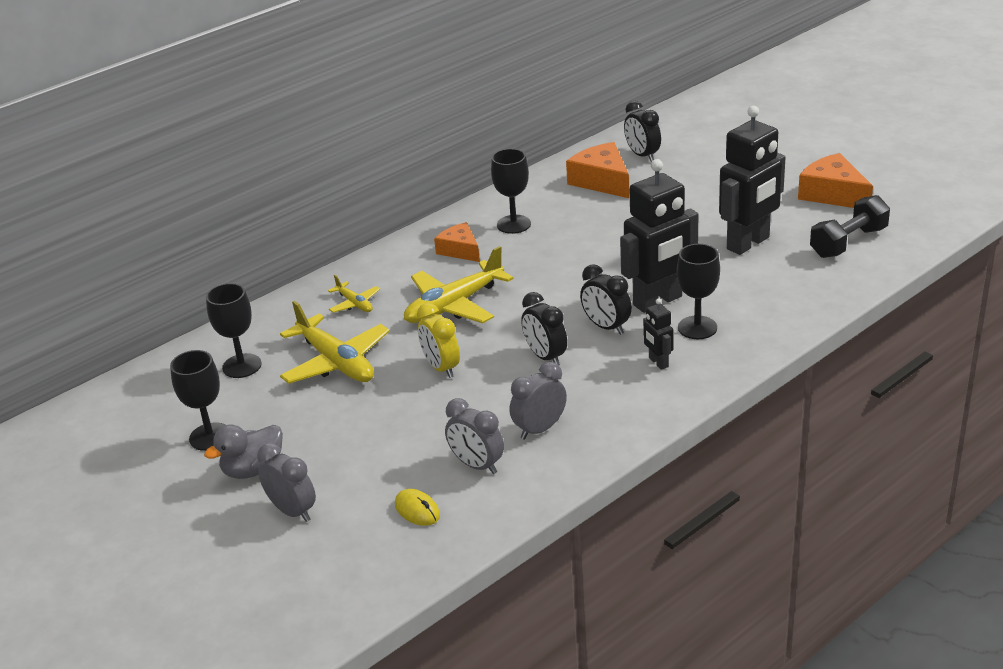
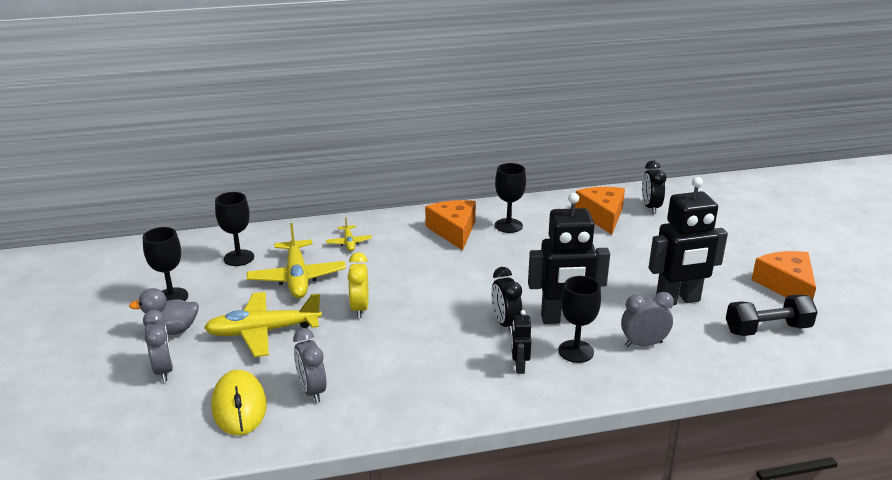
camera: 25 degrees right, 5 degrees down
(417, 510) = (239, 406): yellow mouse -> yellow mouse, size x1.82
(454, 305) = (412, 267): yellow plane -> yellow plane (263, 331)
(460, 250) = (453, 231): orange cheese -> orange cheese, size x1.53
(540, 429) = (382, 382): grey clock -> grey clock (643, 344)
(545, 357) = (439, 329): black clock -> none

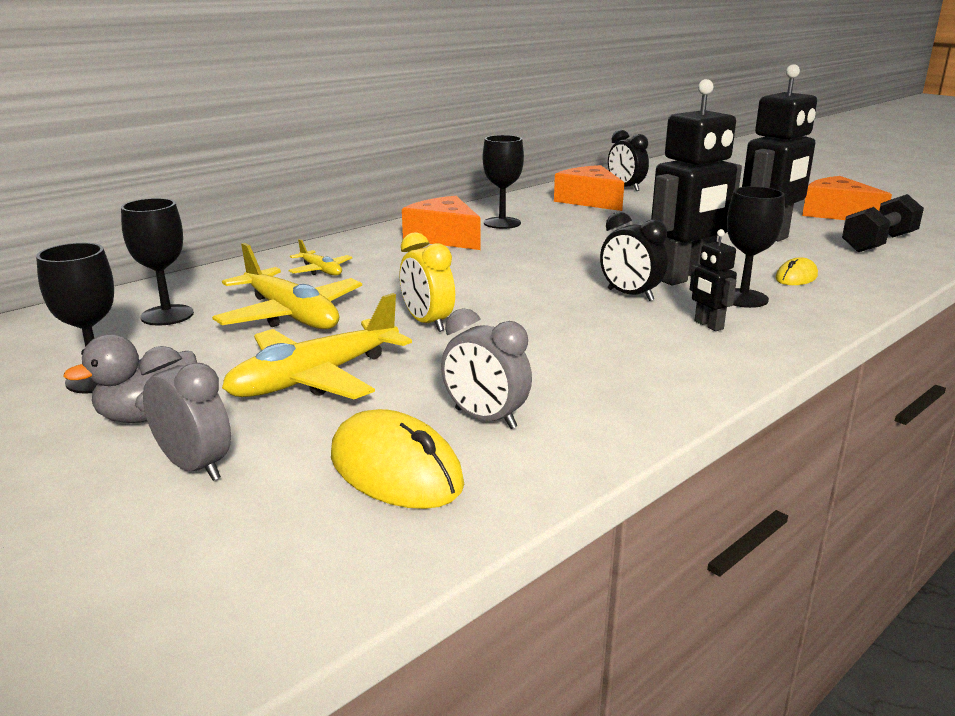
camera: 30 degrees left, 5 degrees down
(643, 344) = (796, 277): grey clock -> yellow mouse

